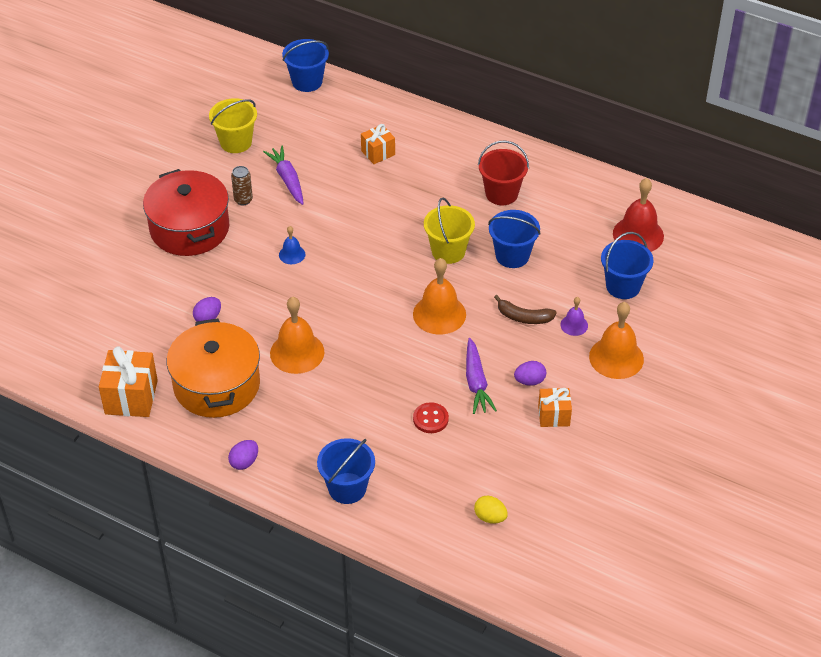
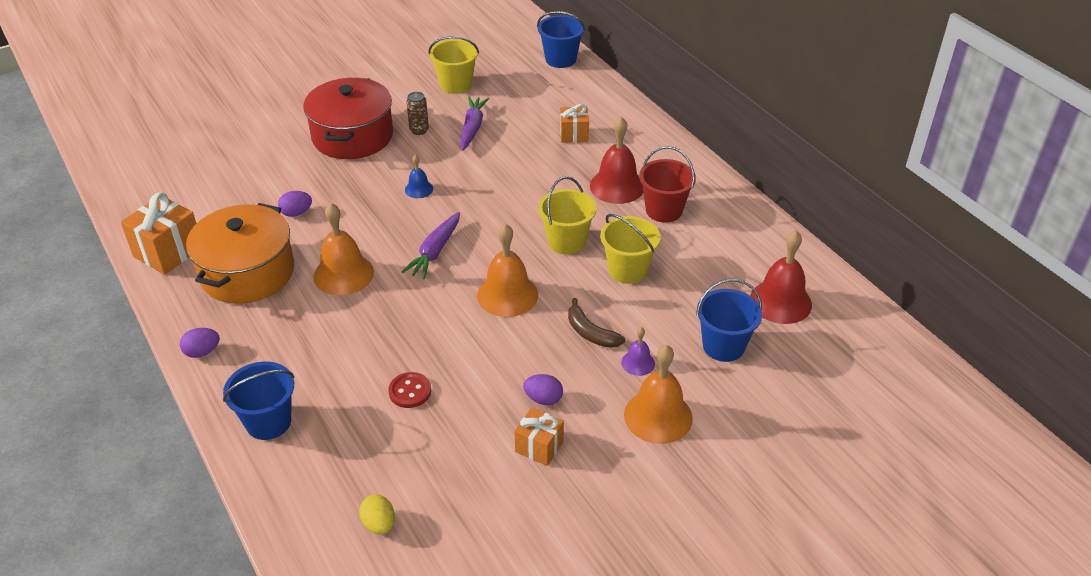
camera: 30 degrees right, 5 degrees down
(449, 187) = (617, 186): none -> red bell
(476, 382) = (487, 376): purple carrot -> purple carrot (435, 252)
(512, 256) = (627, 270): blue bucket -> yellow bucket

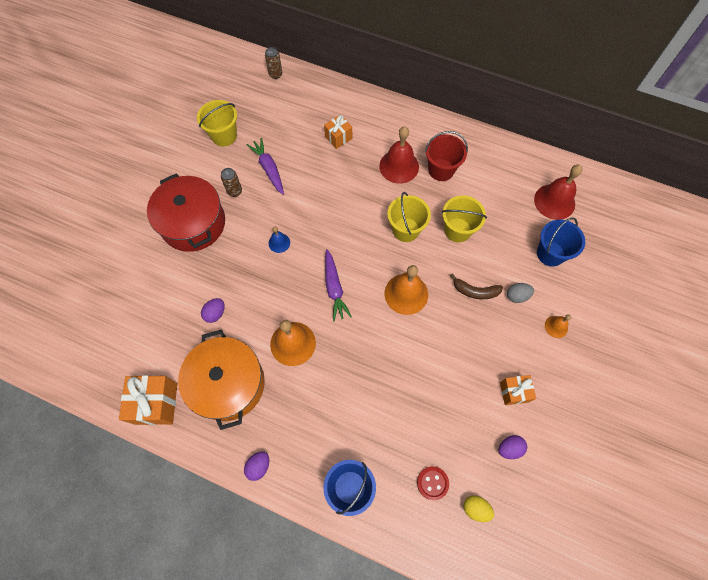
camera: 35 degrees left, 25 degrees up
(410, 391) = (412, 404): red button -> red button (432, 483)
(543, 399) = (489, 357): purple egg -> purple egg (509, 448)
(560, 59) = (275, 74): blue bucket -> brown can
(638, 363) = (517, 296): purple bell -> grey egg
(658, 416) = (556, 326): orange bell -> orange bell, size x0.52

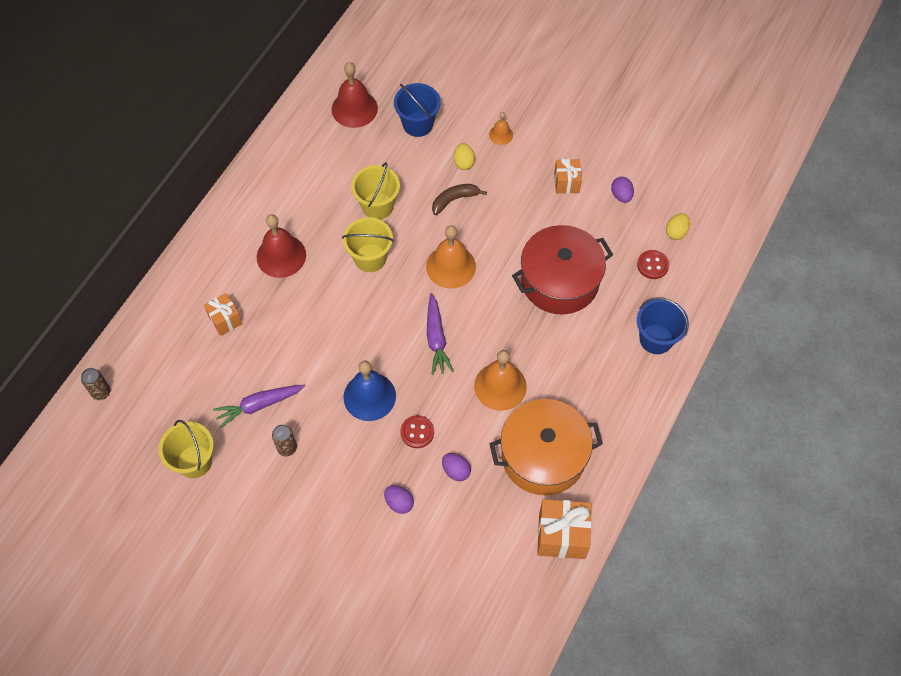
camera: 85 degrees left, 5 degrees down
(193, 223) = (327, 499): red pot -> red pot (559, 281)
(249, 281) = (417, 432): none -> red button
(258, 466) = (634, 425): purple egg -> purple egg (399, 503)
(279, 243) = (369, 396): blue bell -> blue bell, size x1.94
(334, 288) = (436, 339): purple carrot -> purple carrot turned 90 degrees clockwise
(441, 170) = (294, 212): red bucket -> none
(475, 291) = (454, 200): brown banana -> brown banana turned 135 degrees counterclockwise
(517, 296) = (463, 163): grey egg -> yellow egg

